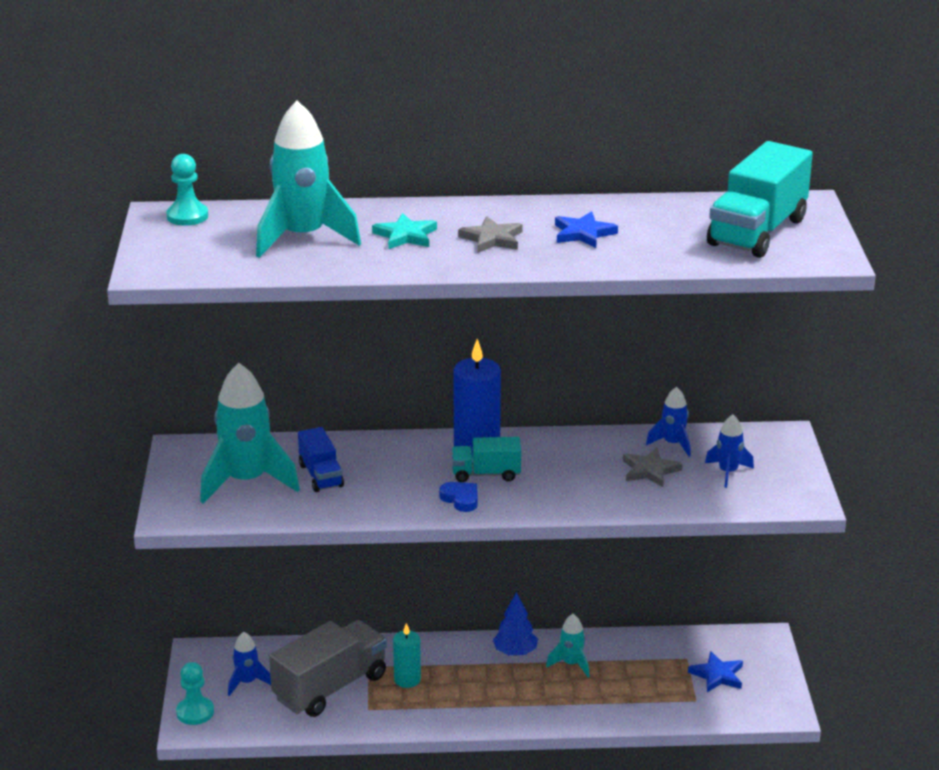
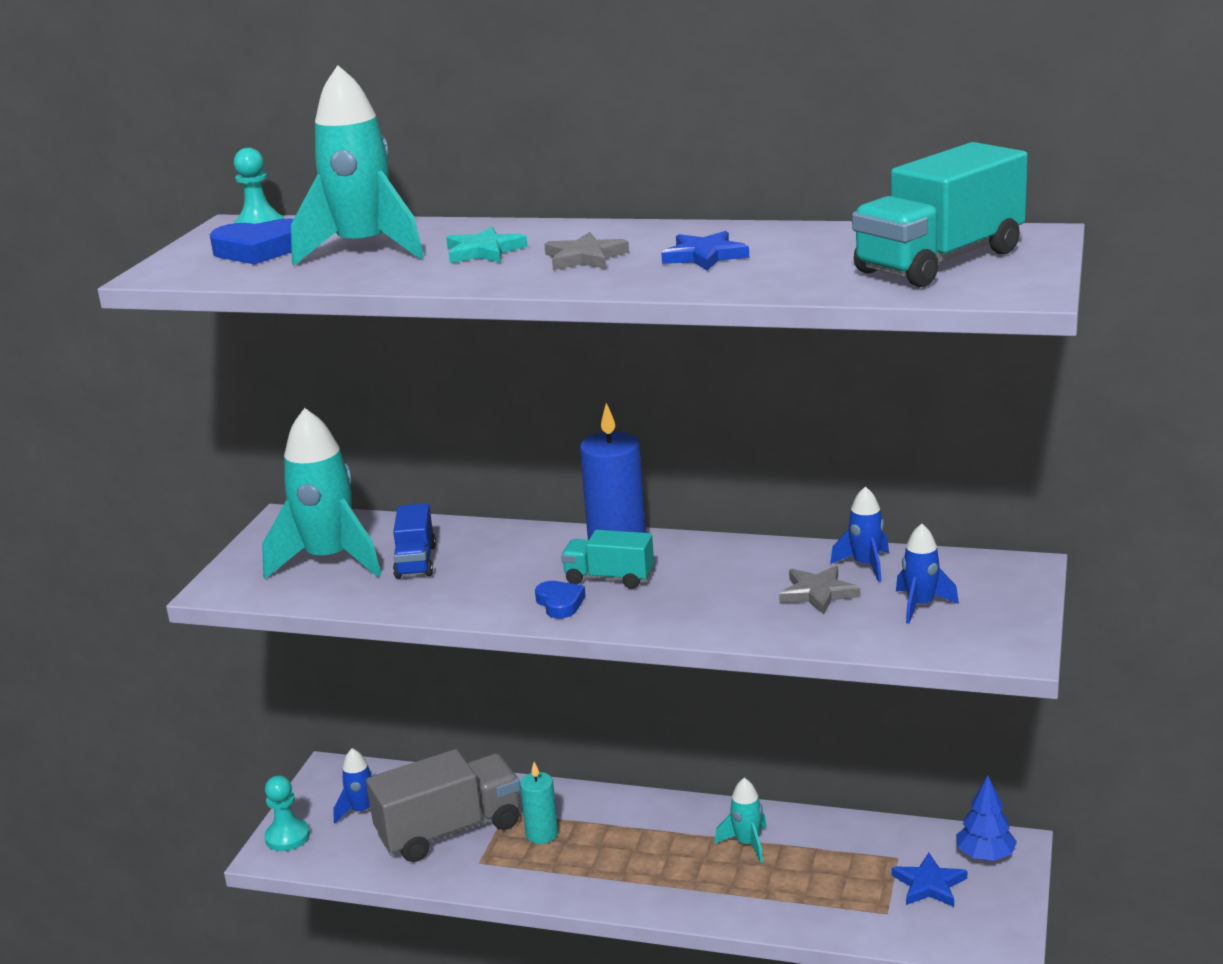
camera: 20 degrees right, 5 degrees down
(213, 242) = (259, 250): none -> blue heart
(515, 652) = (685, 819): blue tree -> blue tree (985, 856)

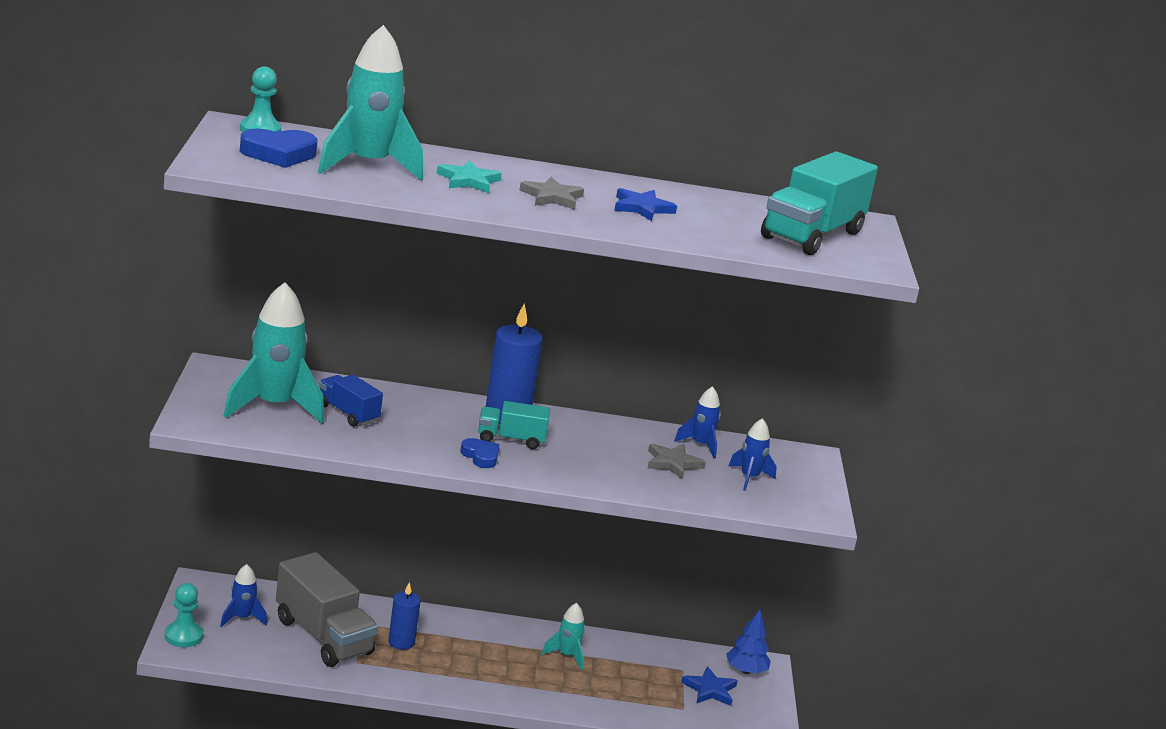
camera: 20 degrees left, 0 degrees up
(415, 562) = (348, 413): blue truck -> blue truck turned 150 degrees clockwise
(450, 830) = (323, 636): grey truck -> grey truck turned 90 degrees clockwise
(542, 834) = (401, 642): turquoise candle -> blue candle

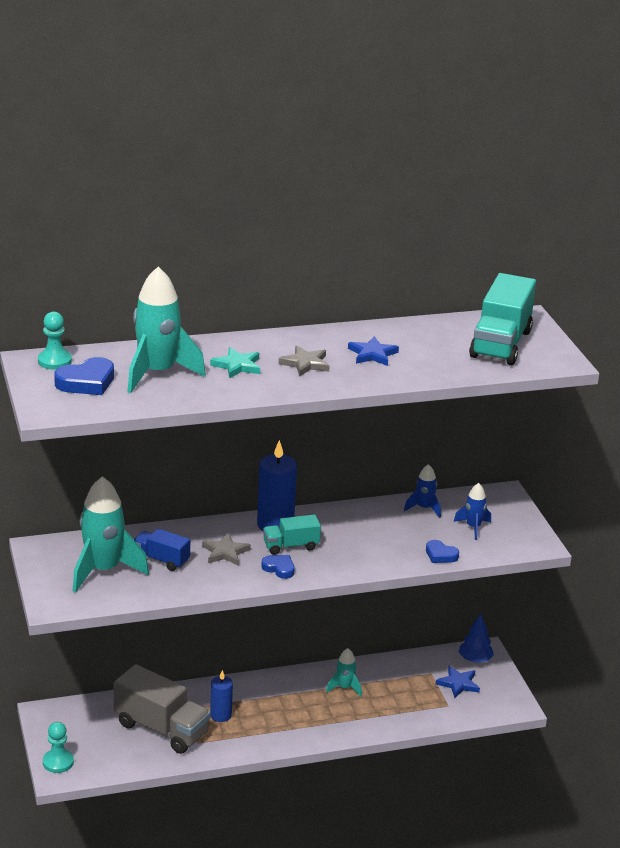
camera: 15 degrees left, 5 degrees up
(242, 618) = (92, 732): blue rocket -> none
(673, 463) = (414, 531): grey star -> grey star (225, 552)
(689, 493) = (440, 555): none -> blue heart

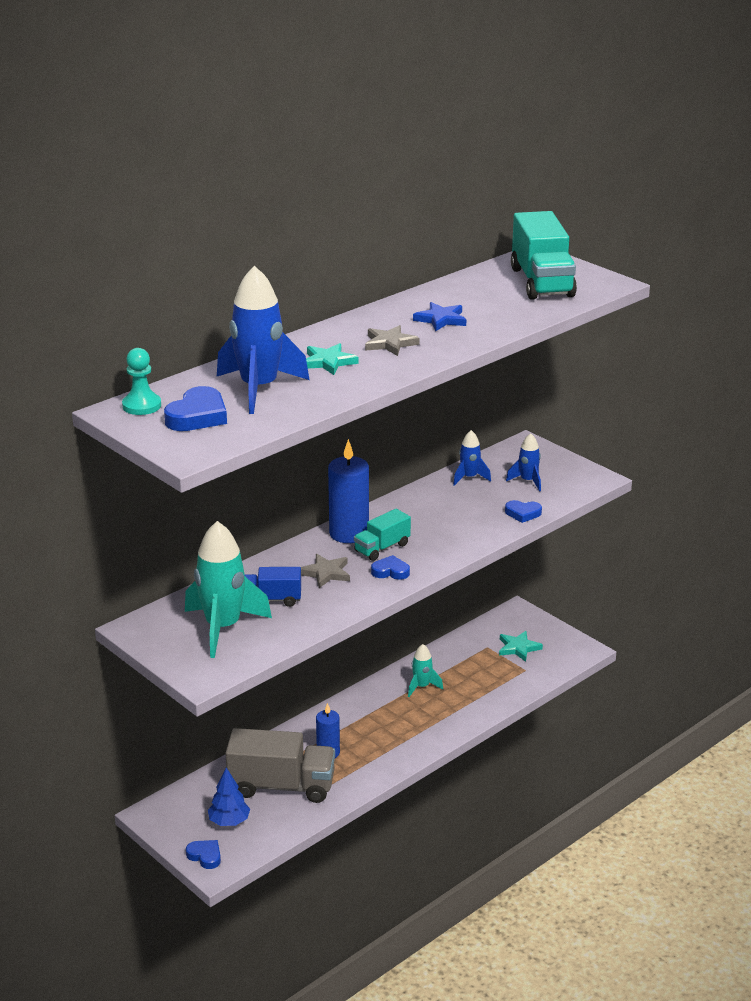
camera: 25 degrees left, 0 degrees up
(58, 762) = (205, 856): turquoise pawn -> blue heart
(157, 373) = (259, 389): turquoise rocket -> blue rocket
(458, 684) = (518, 648): blue star -> turquoise star
(475, 660) = (515, 622): blue tree -> blue tree (229, 821)

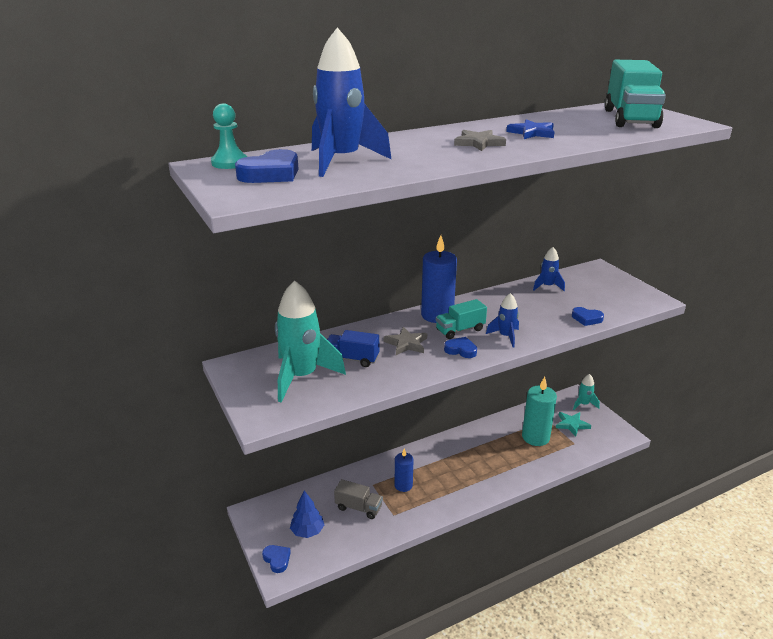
camera: 15 degrees right, 0 degrees up
(281, 786) = (358, 508): grey truck -> grey truck, size x0.55
(328, 362) = (416, 150): turquoise star -> none
(422, 687) = (490, 443): turquoise rocket -> turquoise rocket (583, 404)
(476, 670) = (535, 437): none -> turquoise candle
(528, 481) = (595, 294): blue rocket -> blue rocket (505, 336)

